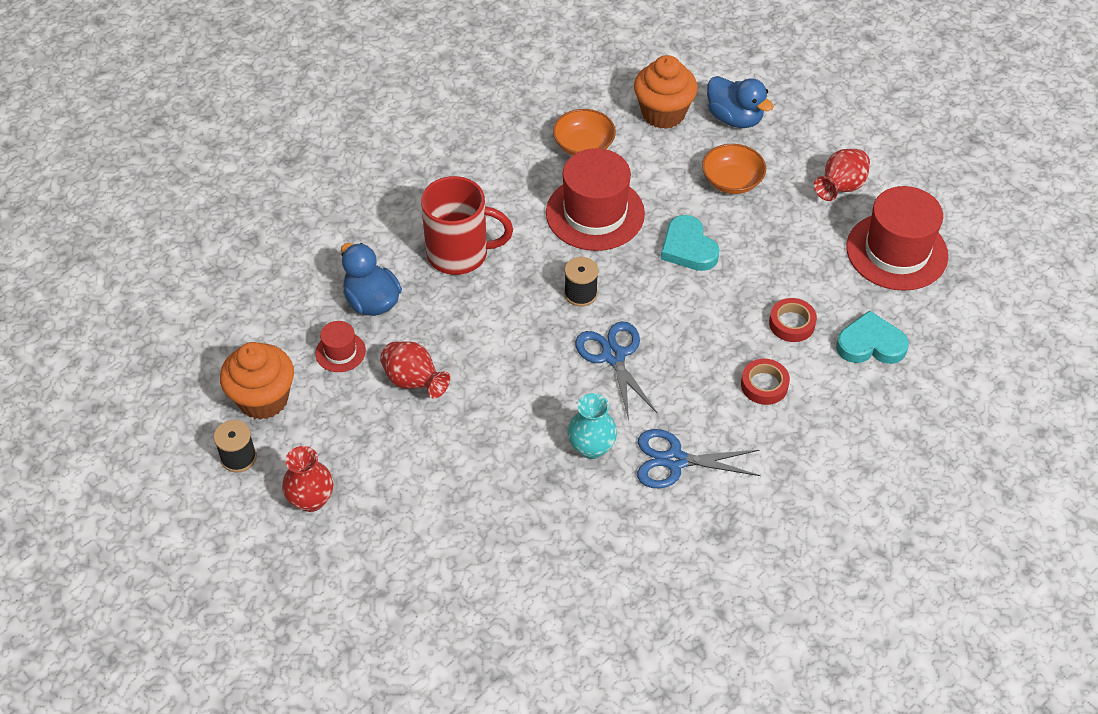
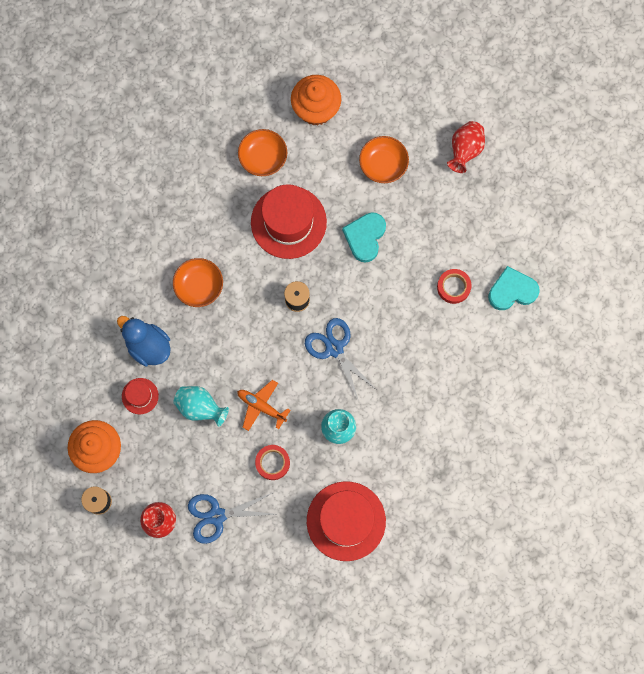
camera: 15 degrees left, 25 degrees up
(414, 382) = (200, 407): red vase -> turquoise vase
(460, 254) = (199, 286): red mug -> orange bowl
(495, 398) = (261, 406): none -> orange plane
(675, 460) = (397, 424): blue scissors -> blue scissors (217, 516)
(688, 248) = (365, 237): turquoise heart -> turquoise heart turned 60 degrees clockwise
(734, 118) = (372, 100): blue duck -> none
(764, 385) = (445, 346): red tape -> red tape (272, 463)
(896, 251) = (516, 201): red hat -> red hat (346, 521)

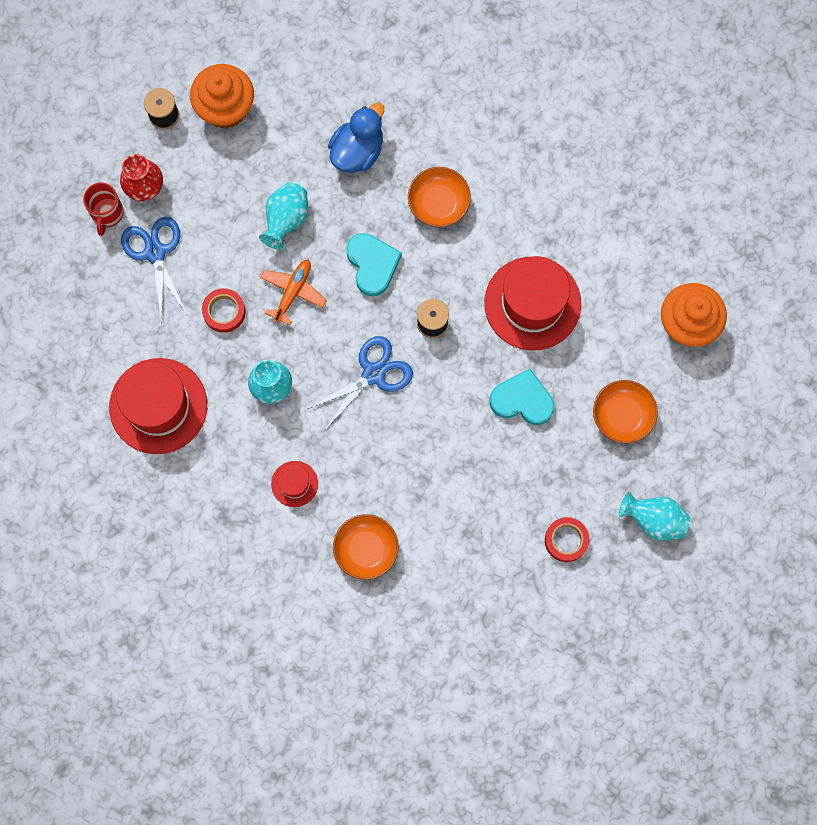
camera: 85 degrees right, 0 degrees up
(140, 396) = (295, 148): red hat -> red hat (294, 484)
(179, 554) = (107, 213): none -> red mug
(263, 157) = (614, 264): orange bowl -> orange bowl (366, 549)
(453, 287) = (467, 517): red tape -> red tape (566, 540)
(465, 150) = (654, 519): red vase -> turquoise vase
(512, 291) = (469, 593): turquoise heart -> turquoise heart (372, 264)

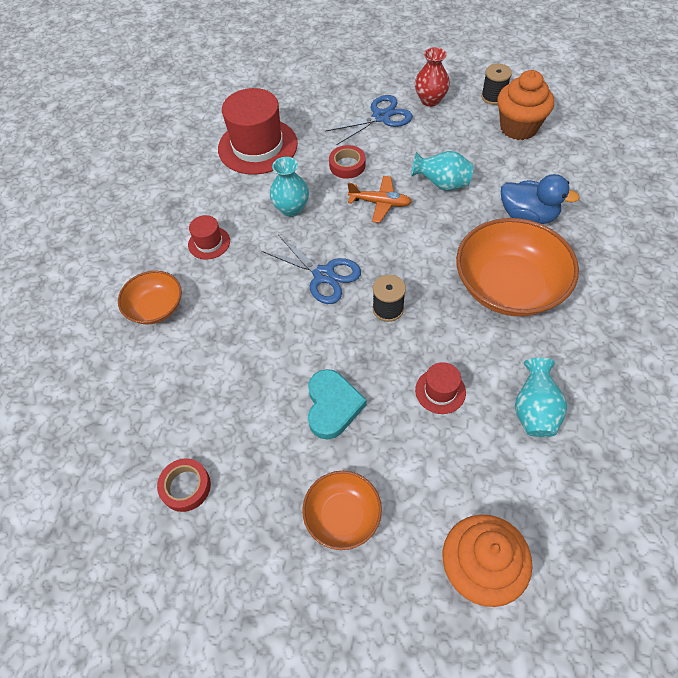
camera: 80 degrees right, 20 degrees down
(107, 213) = (400, 86): red mug -> none
(372, 264) = (427, 250): turquoise heart -> none
(438, 203) = (509, 286): orange bowl -> orange bowl, size x1.82
(532, 303) = (440, 391): red hat -> red hat, size x0.47
(654, 519) = (223, 584): turquoise vase -> turquoise vase (534, 411)

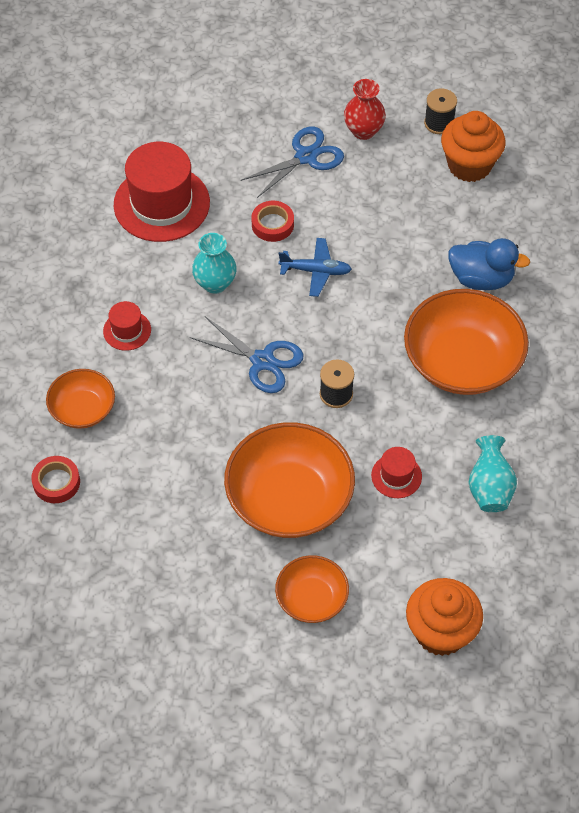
camera: 10 degrees left, 0 degrees up
(186, 487) = (155, 586): red tape -> red tape (56, 482)
(332, 406) = (289, 498): turquoise heart -> orange bowl
(380, 203) = (316, 271): orange plane -> blue plane
(442, 184) = (384, 244): turquoise vase -> none

